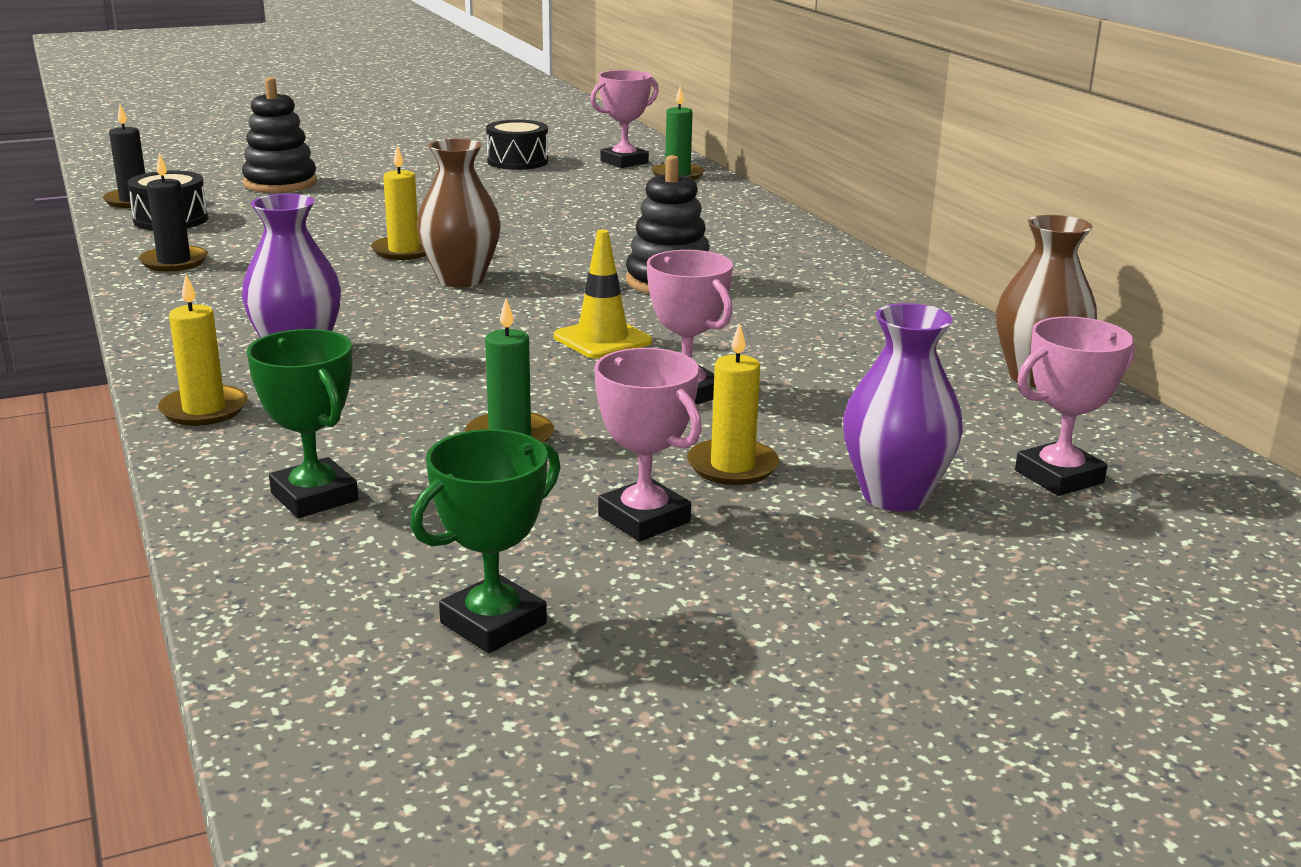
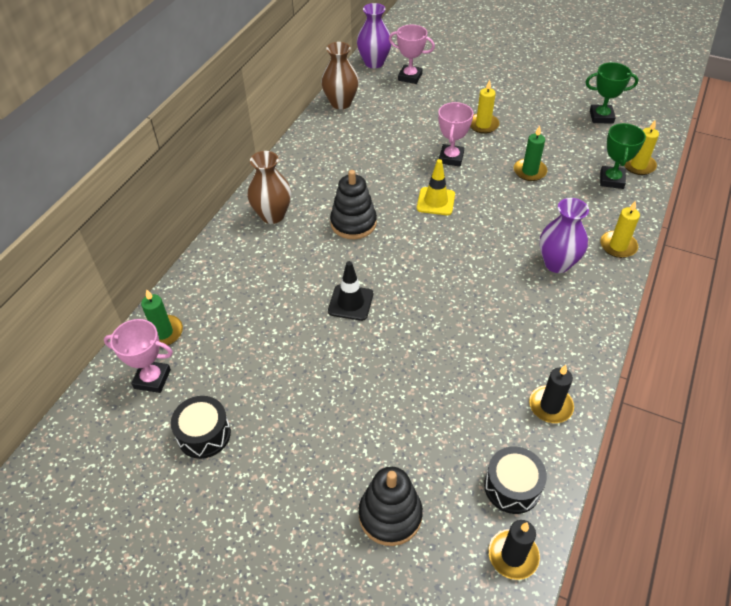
camera: 130 degrees left, 25 degrees up
(404, 251) = (424, 334): yellow candle -> yellow candle (638, 165)
(461, 279) = (431, 284): brown vase -> brown vase (272, 215)
(534, 239) = (350, 302): none -> black traffic cone
(644, 519) = (530, 123): pink trophy -> none
(894, 496) = (459, 95): purple vase -> purple vase (374, 63)

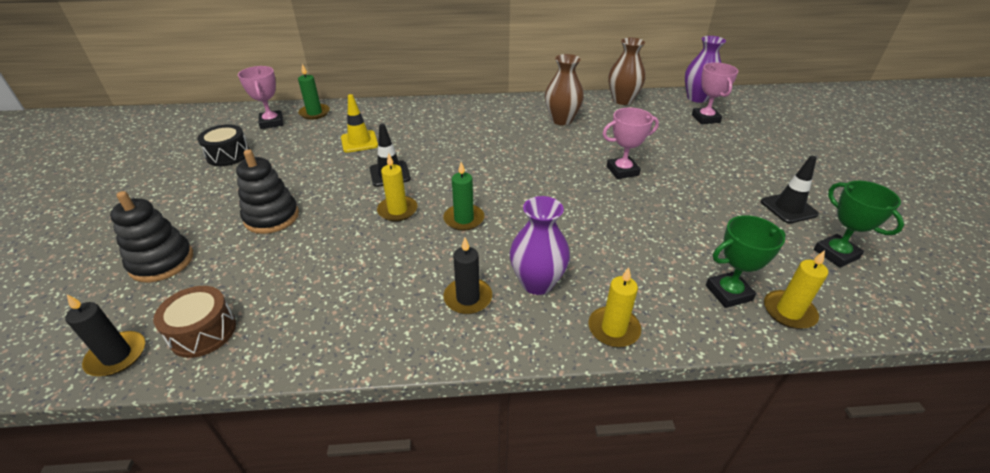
camera: 60 degrees right, 10 degrees down
(272, 215) = (459, 114): brown vase -> brown vase (561, 120)
(353, 223) = (483, 148): black stacking toy -> black stacking toy (271, 217)
(435, 201) = (552, 179): yellow traffic cone -> yellow traffic cone (359, 142)
(483, 125) = (696, 175): yellow candle -> yellow candle (397, 210)
(512, 487) = (203, 332): black drum -> brown drum
(529, 171) = (663, 224): green candle -> green candle (464, 219)
(547, 107) = (788, 208): none -> black traffic cone
(550, 406) = (319, 333): black candle -> black candle (468, 298)

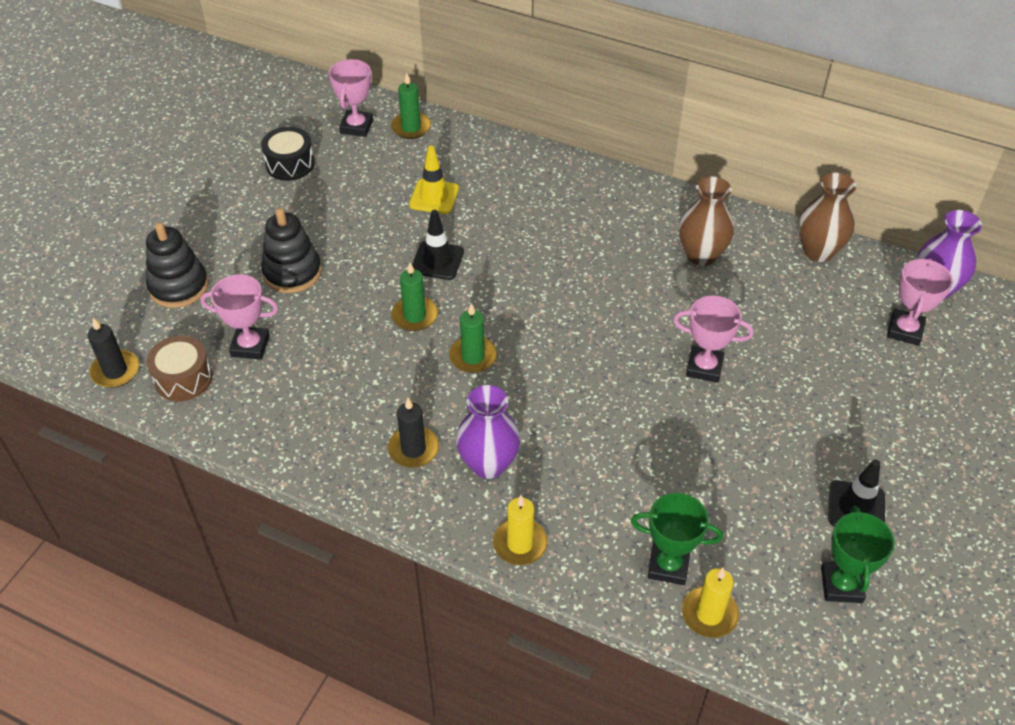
camera: 30 degrees right, 10 degrees up
(262, 280) = (250, 346): none -> pink trophy
(397, 210) = (414, 316): yellow candle -> green candle

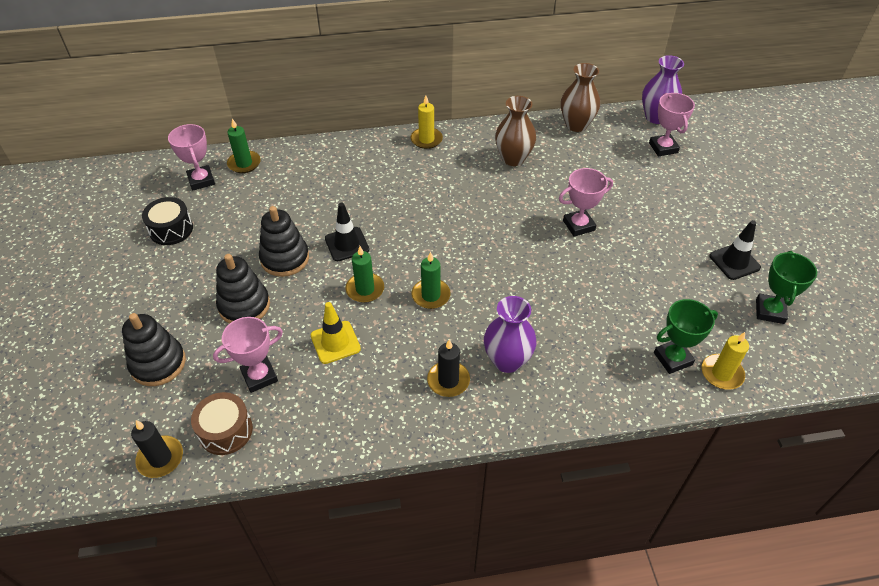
camera: 35 degrees left, 0 degrees up
(366, 245) = (285, 258): none -> black stacking toy
(434, 197) = (304, 202): yellow traffic cone -> yellow traffic cone (335, 342)
(520, 544) = (575, 401): yellow candle -> yellow candle (426, 139)
(841, 585) = (770, 311): green trophy -> green trophy turned 45 degrees clockwise

